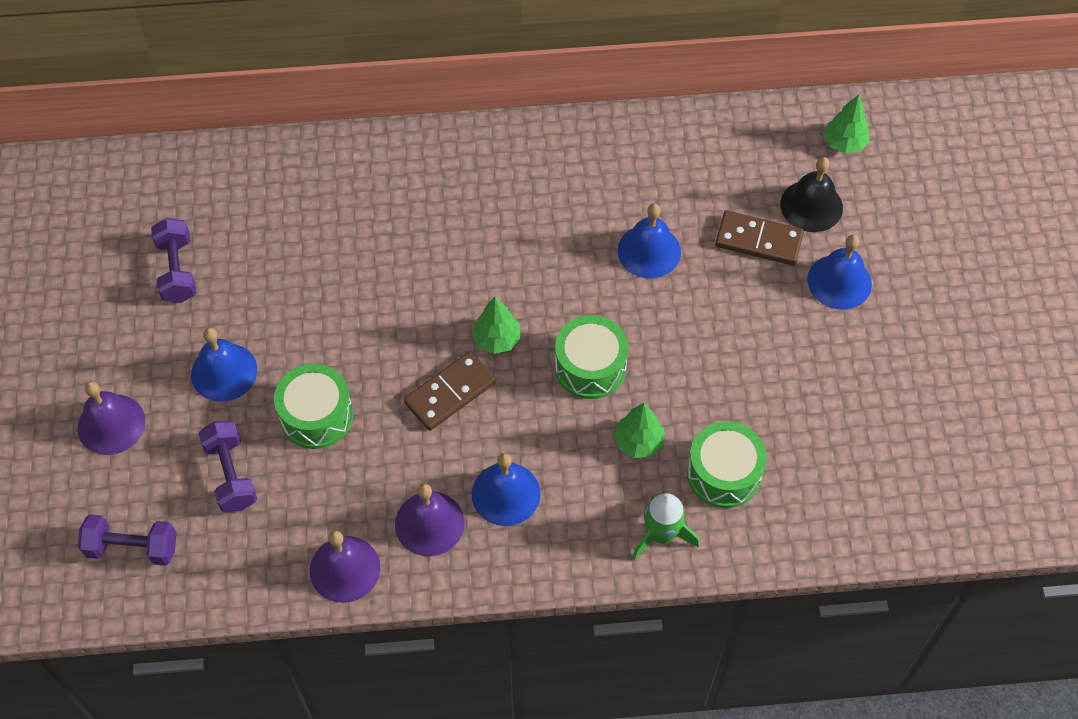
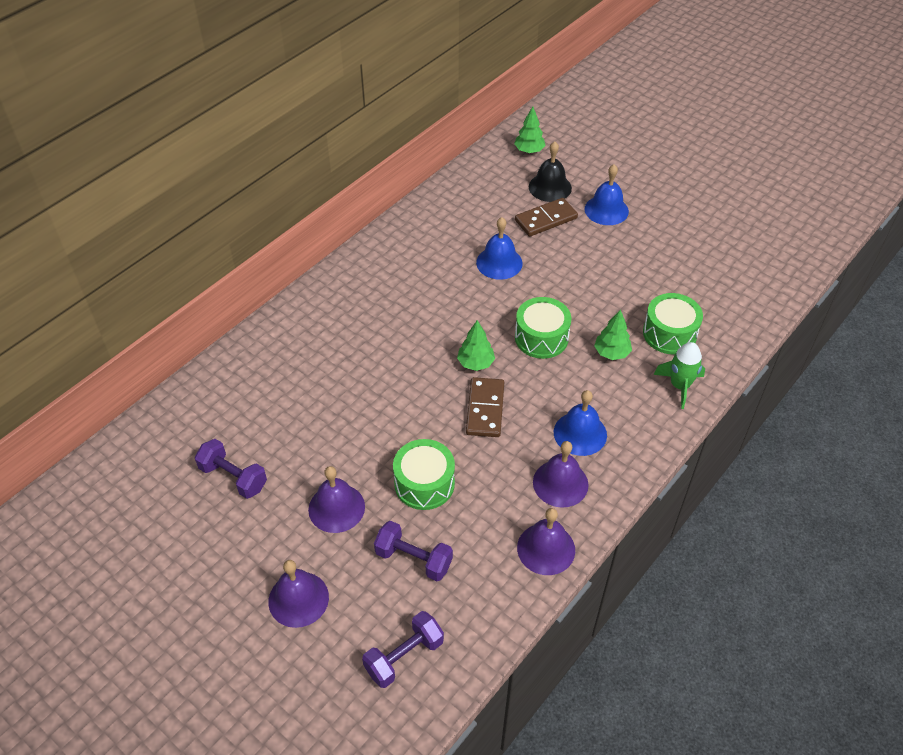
camera: 45 degrees left, 10 degrees down
(224, 372) = (336, 508): blue bell -> purple bell

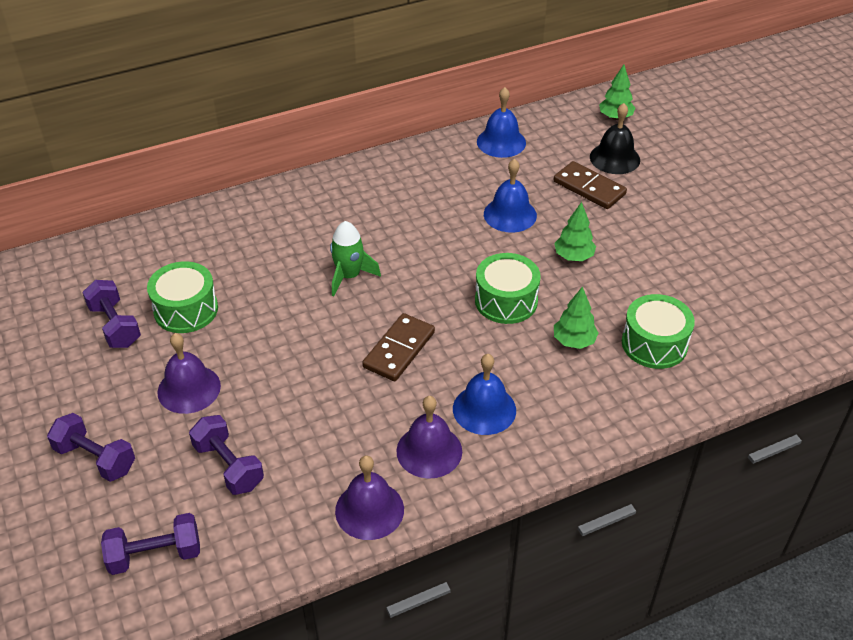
camera: 25 degrees right, 5 degrees down
(298, 599) = (95, 459): purple bell -> purple dumbbell
(424, 483) = (289, 398): green drum -> green drum (186, 310)
(475, 363) = (419, 302): green tree -> green tree (573, 256)
(546, 219) = (589, 188): brown domino -> brown domino turned 45 degrees clockwise
(606, 210) = (664, 198): blue bell -> blue bell (501, 142)
(679, 386) = (630, 401): green rocket -> green rocket (349, 276)

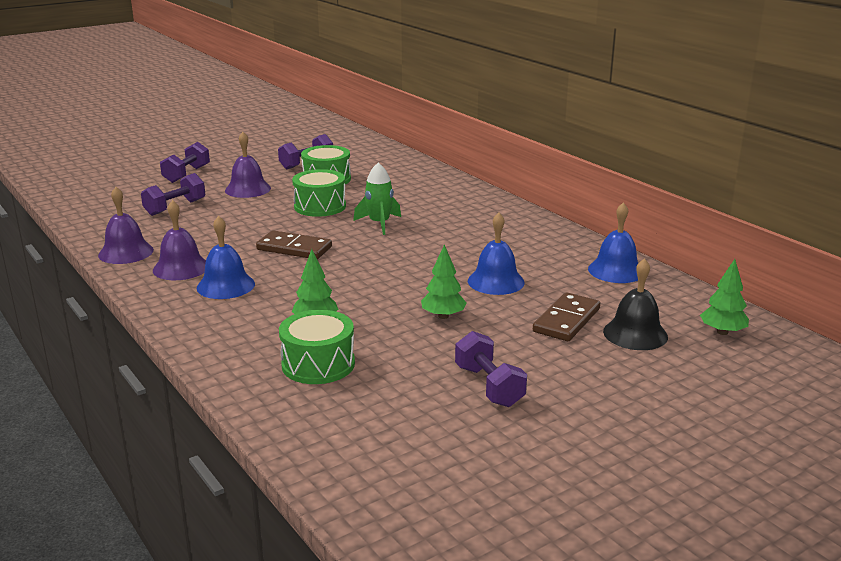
camera: 80 degrees right, 20 degrees down
(155, 555) = (105, 198): purple dumbbell -> purple dumbbell (489, 386)
(506, 301) = (365, 287): green drum -> green drum (320, 206)

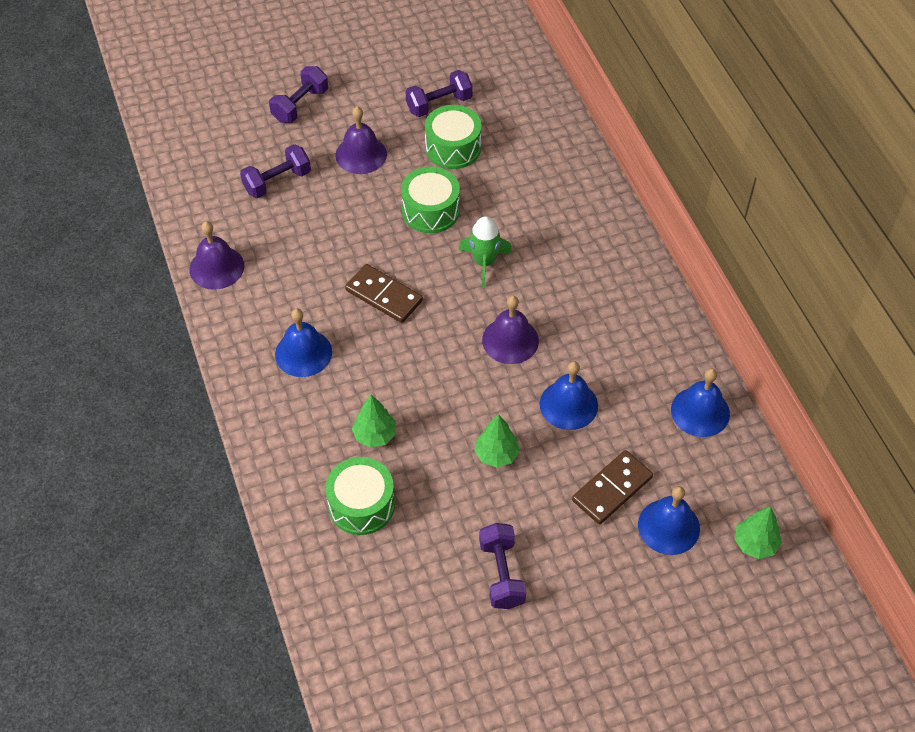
camera: 15 degrees right, 30 degrees up
(181, 268) = (266, 310): purple bell -> purple bell (510, 340)
(635, 334) = (668, 526): black bell -> blue bell

